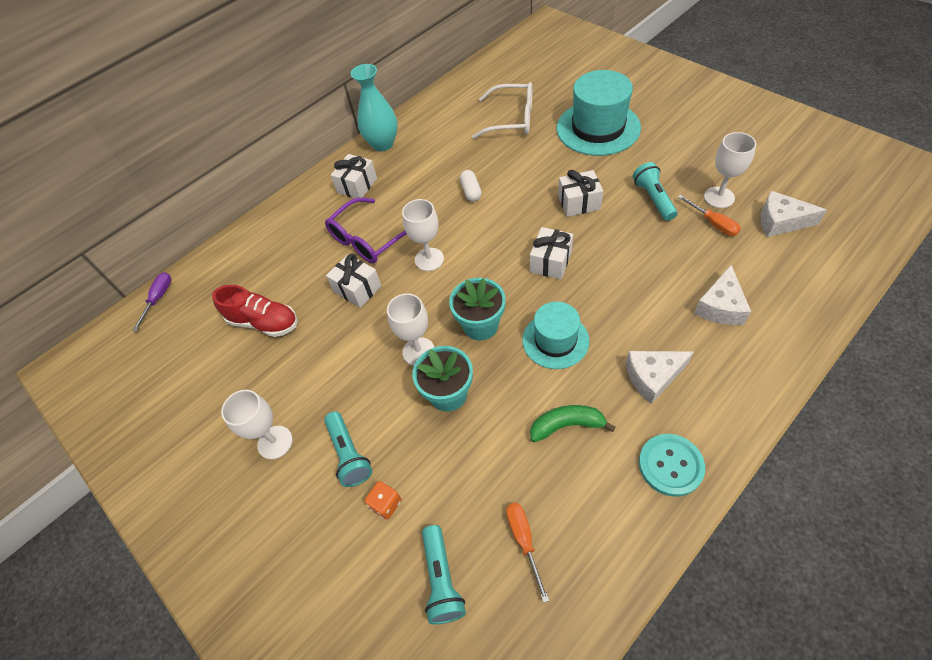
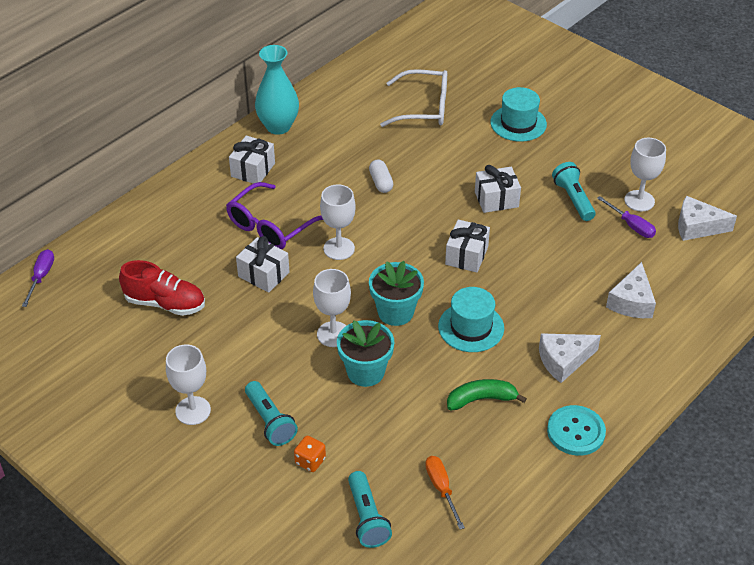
camera: 10 degrees left, 10 degrees down
(598, 128) = (518, 123): turquoise hat -> turquoise hat, size x0.62
(713, 223) = (631, 225): orange screwdriver -> purple screwdriver

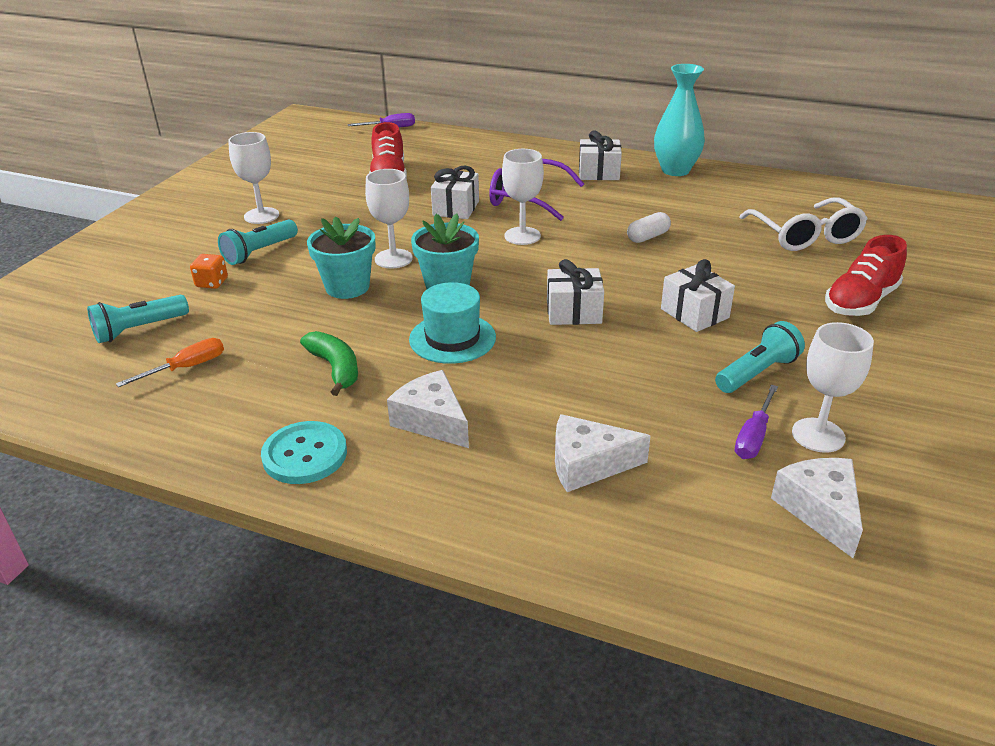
camera: 70 degrees right, 10 degrees down
(518, 123) = (860, 302): turquoise hat -> red shoe

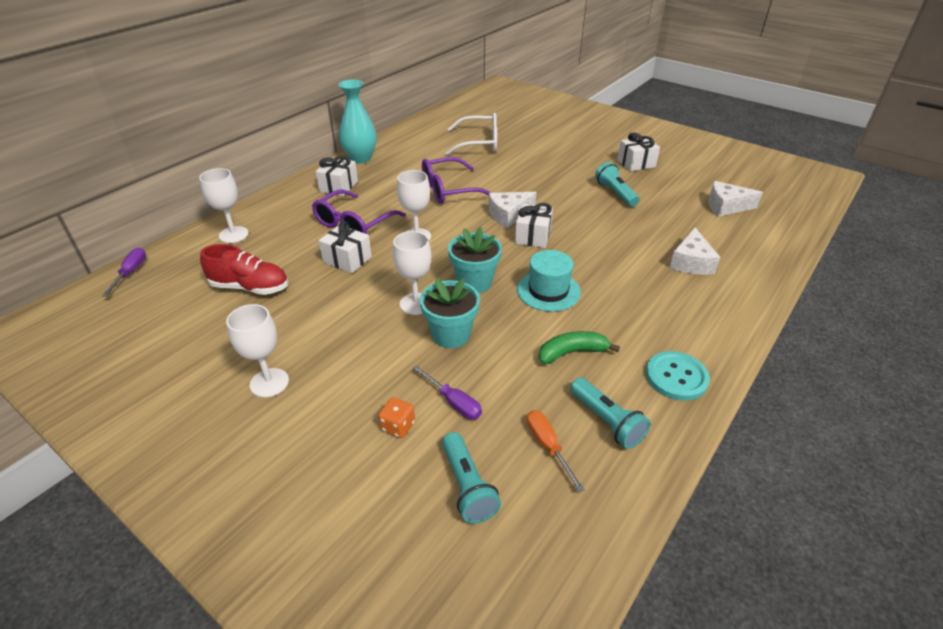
camera: 75 degrees left, 5 degrees up
(259, 252) = (353, 388): turquoise flashlight -> turquoise flashlight (606, 421)
(432, 421) = (644, 313): white cheese -> white cheese (509, 215)
(648, 237) = (450, 190): white capsule -> purple glasses
(694, 313) = (550, 196): white gift -> white gift (636, 163)
(754, 436) = (670, 208): purple screwdriver -> purple screwdriver (453, 402)
(818, 435) = (671, 192): white goblet -> white goblet (233, 234)
(860, 302) = (557, 149): red shoe -> none

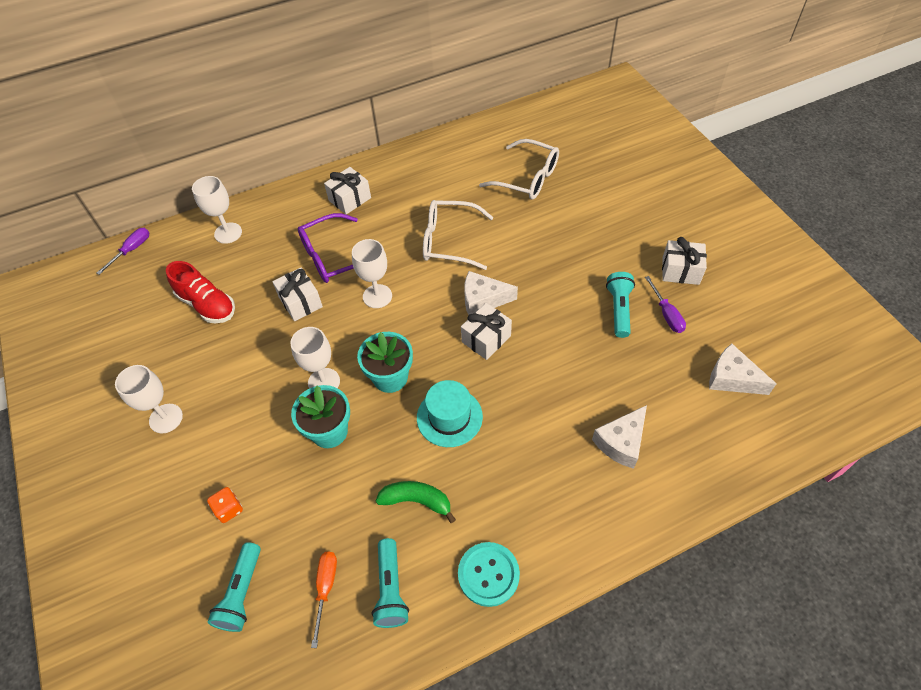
camera: 30 degrees right, 15 degrees up
(360, 158) = (393, 164): turquoise vase -> none
(450, 190) = (450, 241): purple glasses -> white glasses
(453, 402) = (284, 506): purple screwdriver -> purple screwdriver (666, 314)

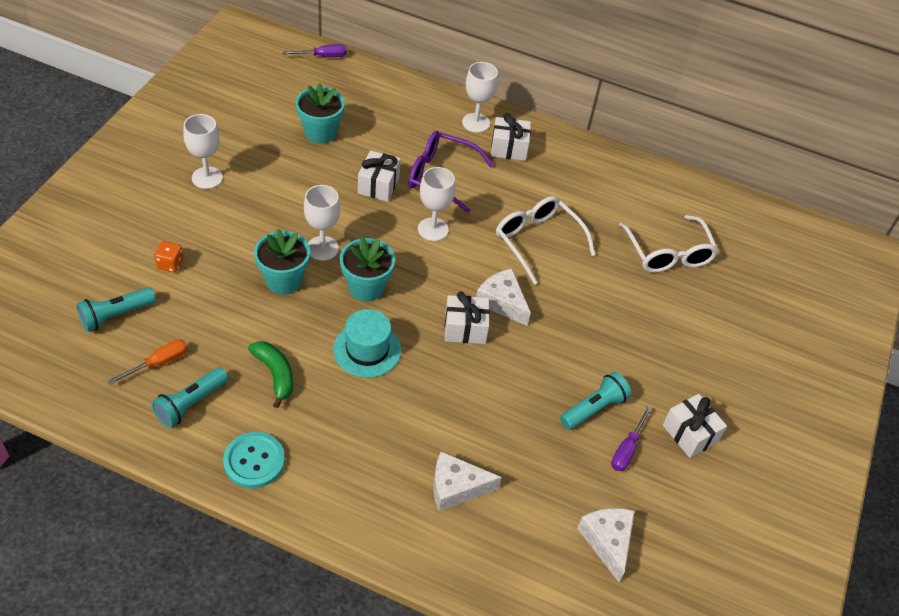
camera: 40 degrees right, 5 degrees down
(207, 305) = (320, 132): red shoe -> turquoise flower pot
(228, 233) = (395, 98): white goblet -> white goblet (476, 123)

